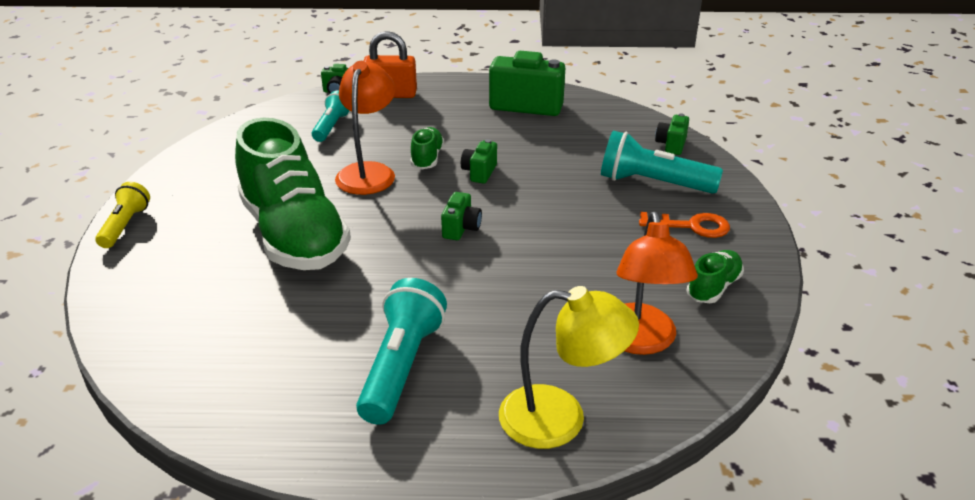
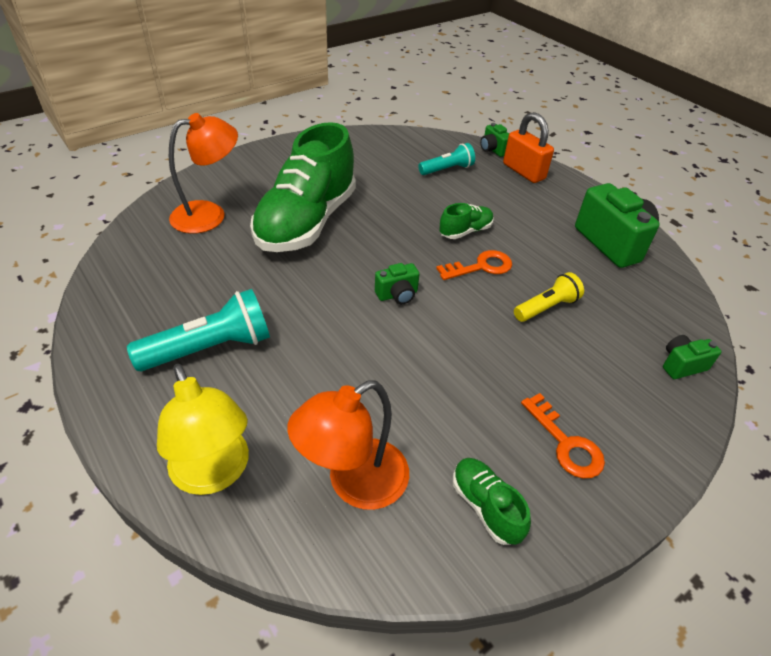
camera: 50 degrees right, 10 degrees up
(125, 225) = (251, 156): yellow flashlight -> yellow flashlight (546, 307)
(369, 172) = (414, 214): orange lamp -> orange lamp (209, 214)
(479, 172) = (481, 267): green camera -> orange key
(652, 183) = (600, 381): turquoise flashlight -> none
(713, 287) = (485, 506): green shoe -> green shoe turned 120 degrees counterclockwise

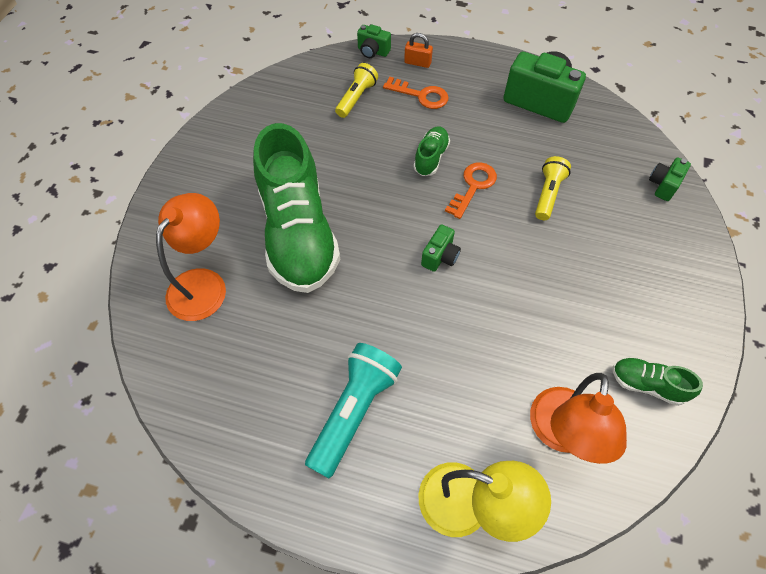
camera: 35 degrees left, 15 degrees up
(447, 169) = (356, 98): turquoise flashlight -> yellow flashlight
(523, 171) = (417, 63): orange padlock -> orange padlock, size x0.56
(565, 443) = (650, 300): orange key -> orange key (421, 95)

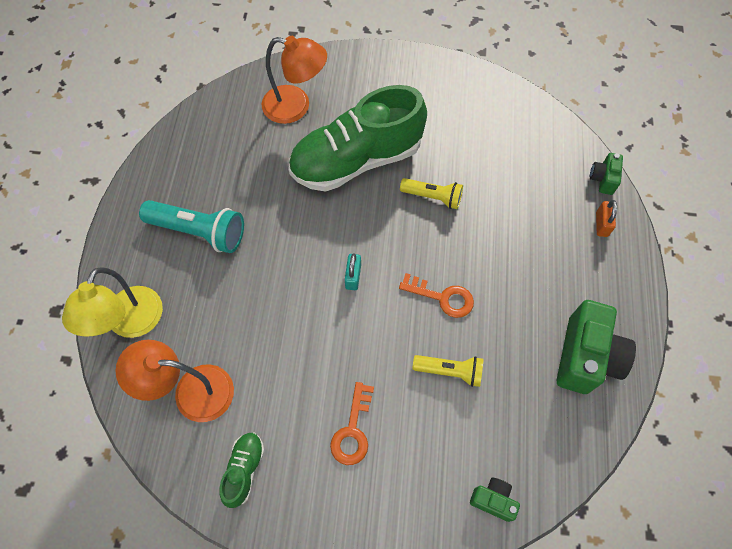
camera: 80 degrees right, 5 degrees up
(356, 98) = (530, 176): yellow flashlight -> yellow flashlight (433, 197)
(421, 95) = (553, 234): orange key -> orange key (353, 430)
(431, 158) = (469, 254): green shoe -> none
(440, 256) = (353, 276): green camera -> turquoise padlock

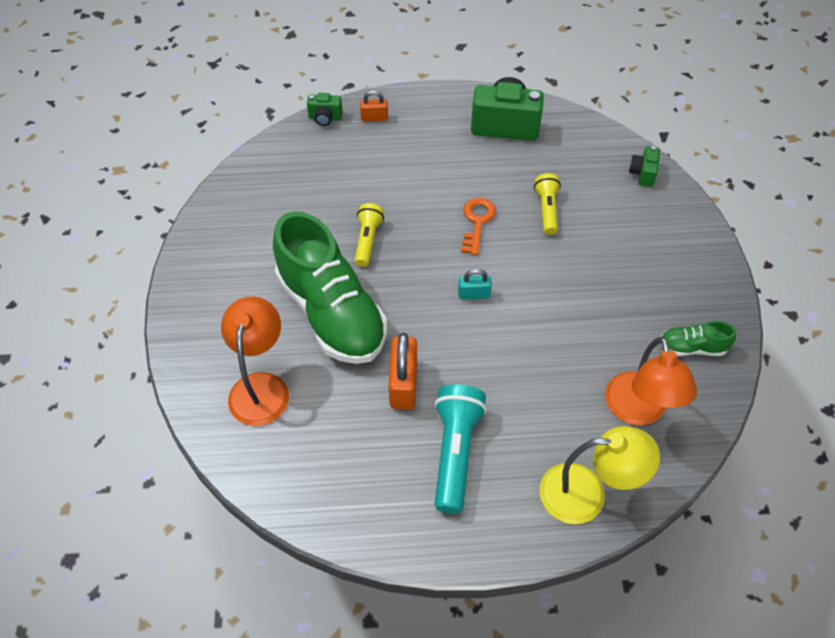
camera: 100 degrees left, 10 degrees down
(272, 204) = (403, 384): none -> orange padlock
(353, 430) = (624, 271): orange key -> none

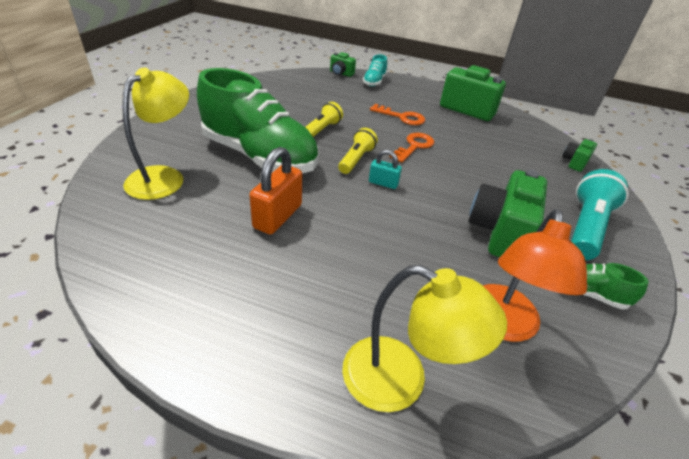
camera: 20 degrees right, 15 degrees down
(261, 386) = (164, 177): orange lamp -> yellow lamp
(332, 312) = (259, 156): green shoe -> green shoe turned 45 degrees counterclockwise
(374, 118) = (374, 82): orange padlock -> turquoise shoe
(440, 175) = (401, 117): none -> orange key
(455, 452) = (284, 282): turquoise flashlight -> turquoise flashlight (586, 227)
(547, 210) = (477, 157): yellow flashlight -> yellow flashlight (356, 159)
(604, 310) = (500, 233): none -> green camera

